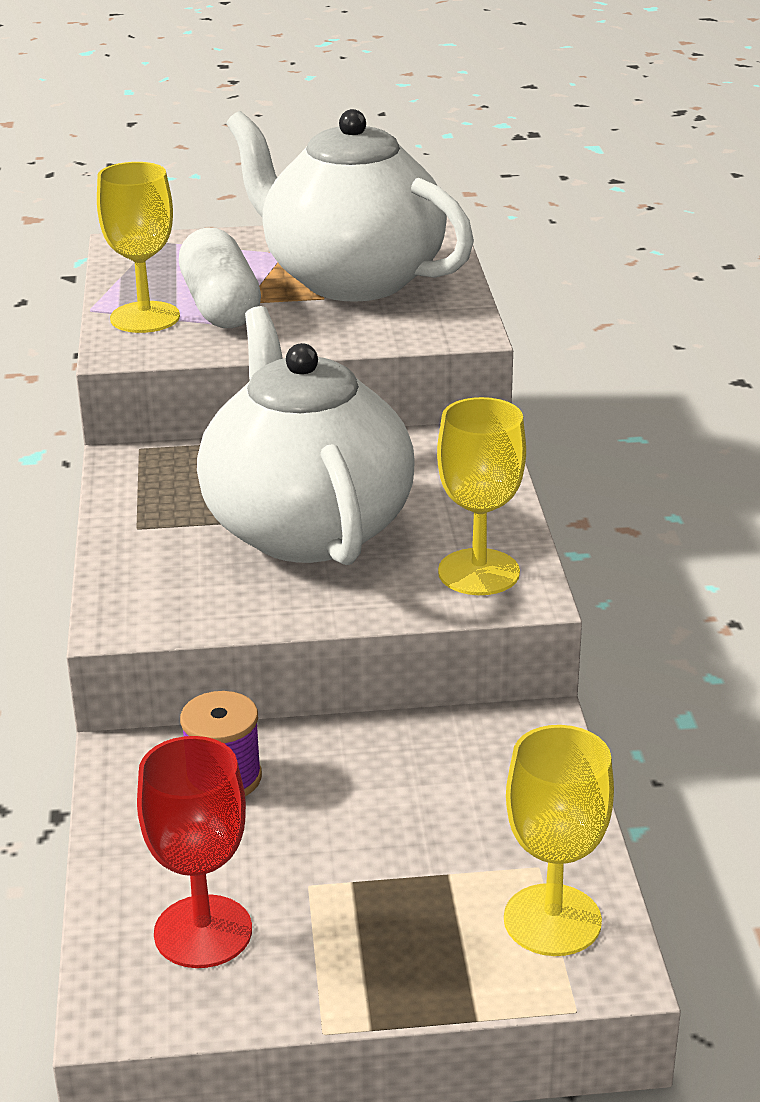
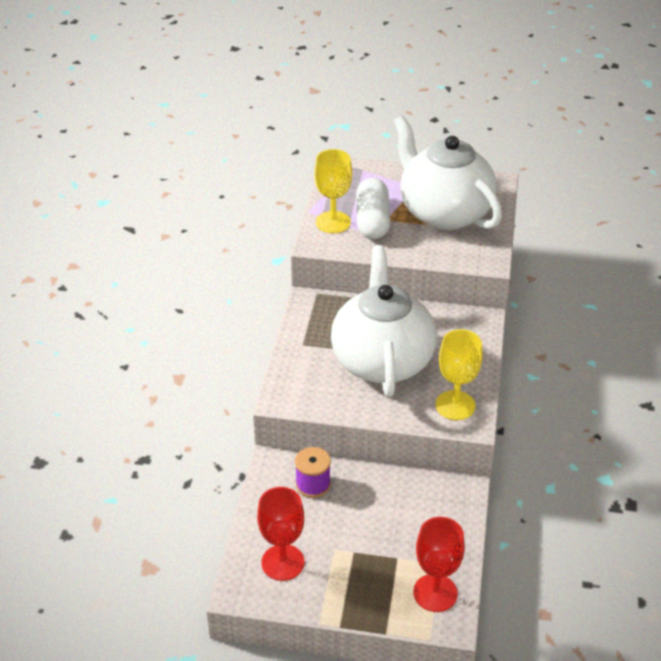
camera: 15 degrees right, 10 degrees up
(552, 920) = (435, 593): yellow goblet -> red goblet

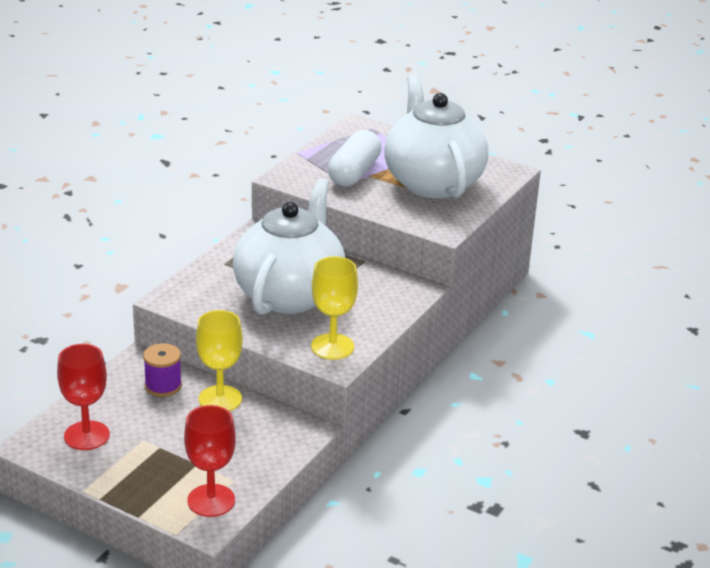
camera: 20 degrees right, 10 degrees down
(333, 222) = (314, 166): yellow goblet -> yellow goblet (220, 399)

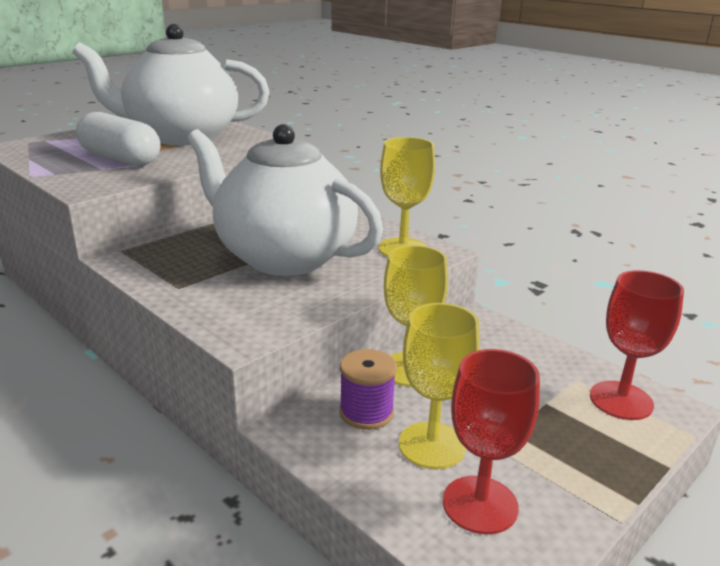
camera: 75 degrees left, 5 degrees down
(136, 415) = (432, 445): none -> yellow goblet

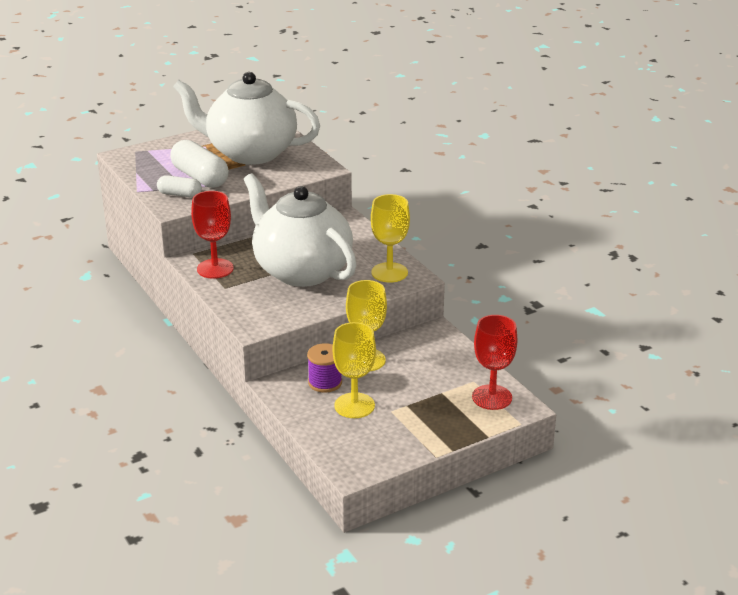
camera: 15 degrees right, 5 degrees up
(94, 175) = (179, 194): none -> white capsule
(480, 504) = (363, 437): red goblet -> red goblet (215, 269)

